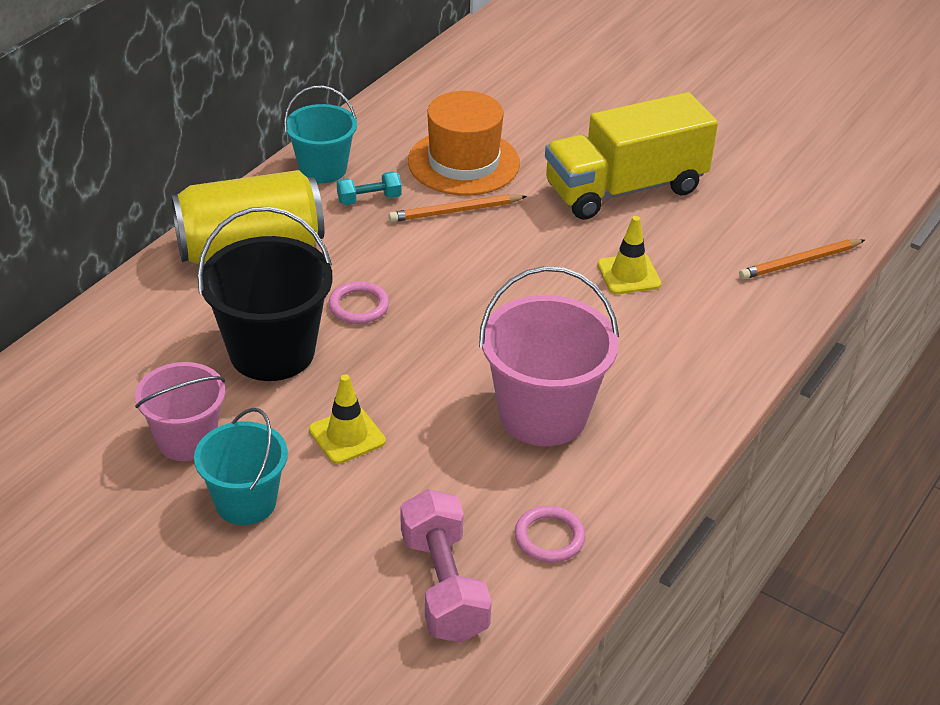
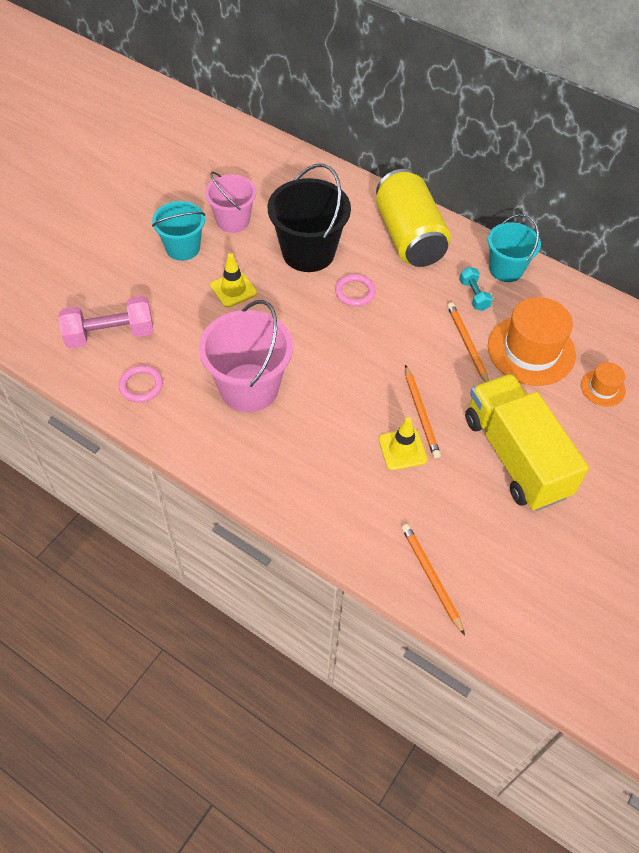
camera: 90 degrees right, 15 degrees up
(519, 118) = (602, 388): none -> orange hat
(571, 256) = (421, 413): none -> orange pencil

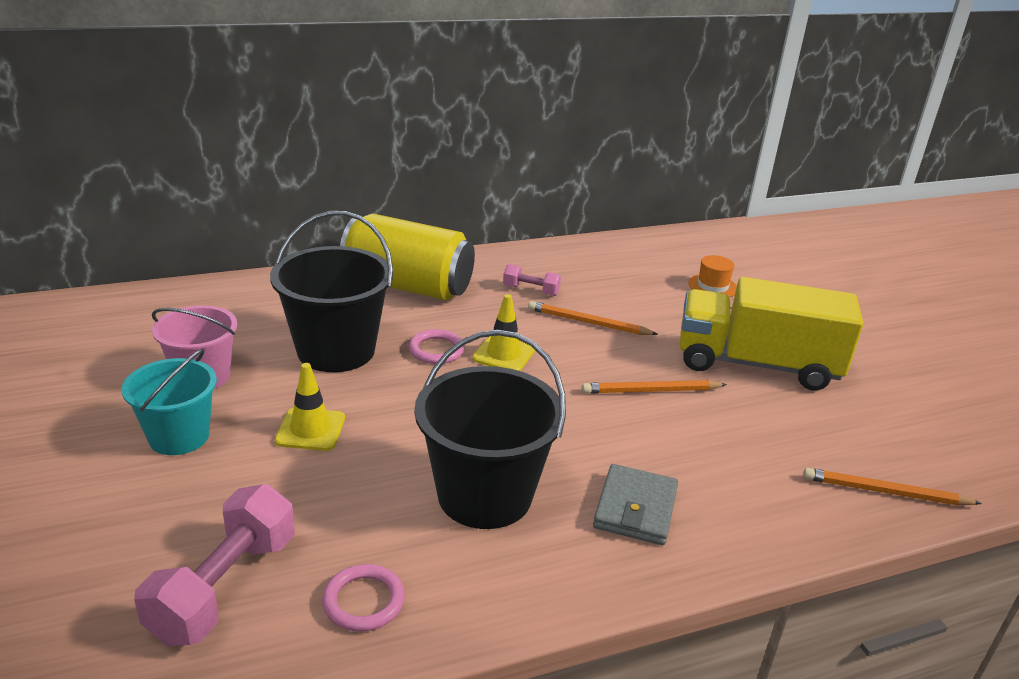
camera: 55 degrees left, 25 degrees down
(249, 387) = (484, 495): pink bucket -> black bucket
(297, 457) = (635, 509): none -> grey wallet
(402, 449) = (690, 426): yellow traffic cone -> yellow traffic cone (503, 354)
(421, 413) = (651, 391): orange pencil -> orange pencil turned 150 degrees clockwise
(474, 295) = (531, 290): turquoise dumbbell -> pink dumbbell
(506, 269) = (520, 262): turquoise bucket -> none
(531, 350) = (633, 296): orange hat -> none

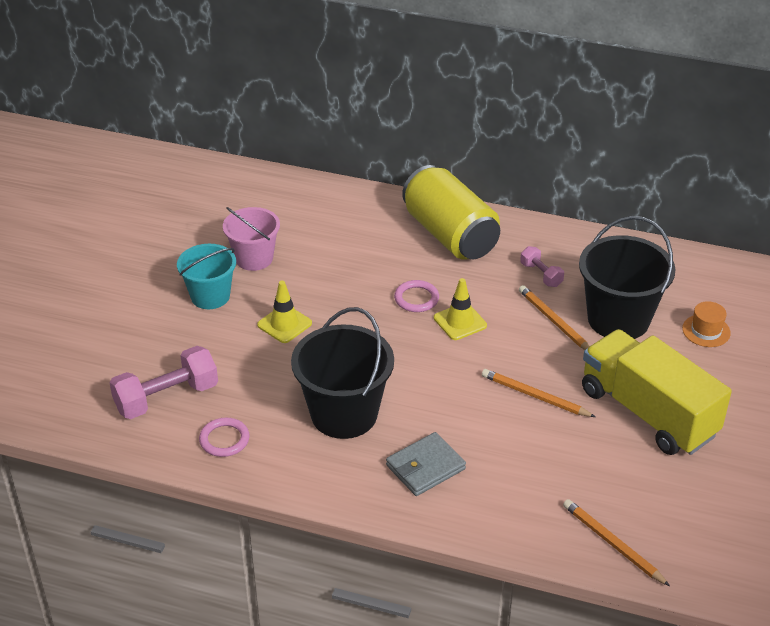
camera: 40 degrees right, 10 degrees up
(336, 350) = (350, 271): black bucket -> black bucket (618, 319)

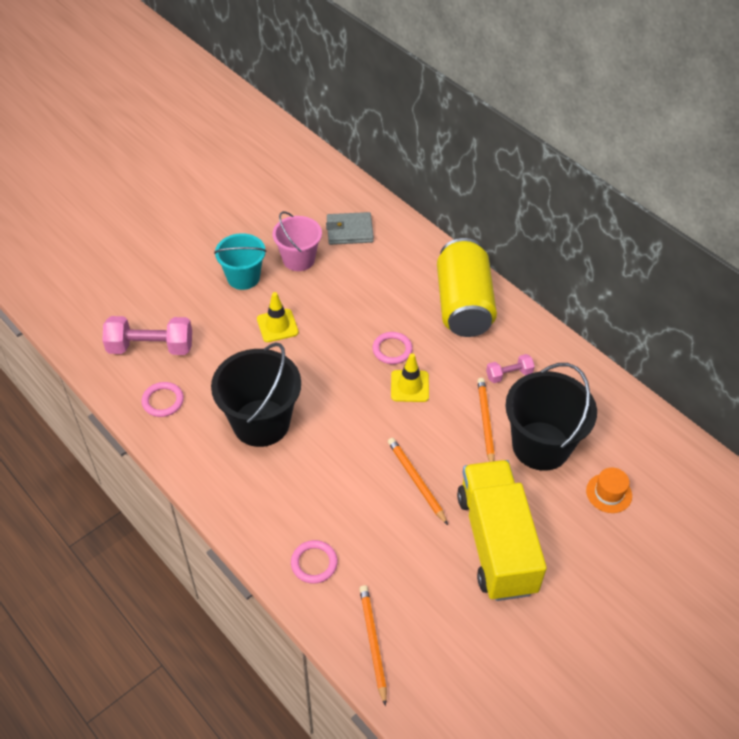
camera: 30 degrees right, 10 degrees up
(425, 467) = (284, 498): grey wallet -> grey wallet (349, 231)
(502, 507) = (314, 563): none -> pink ring
(541, 275) = (509, 374): pink dumbbell -> pink dumbbell turned 75 degrees clockwise

